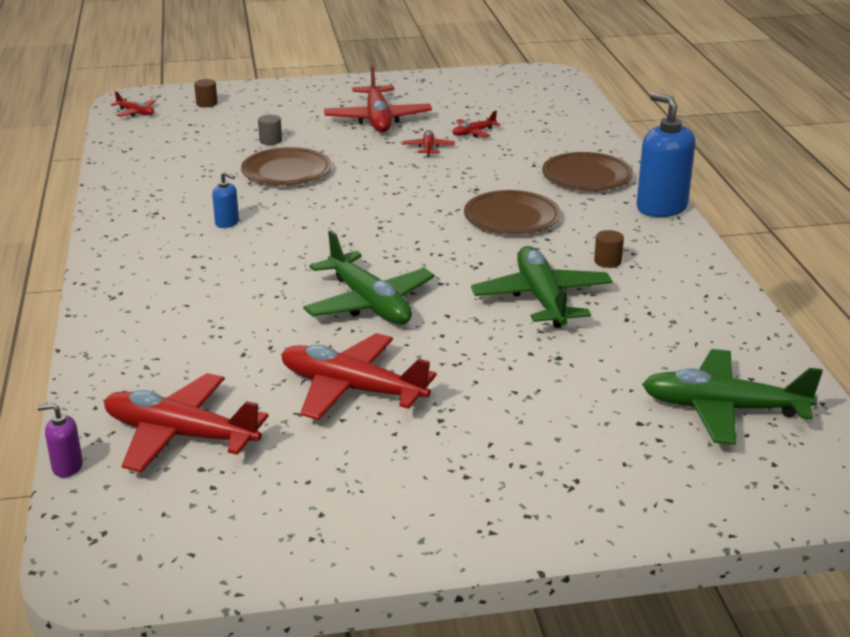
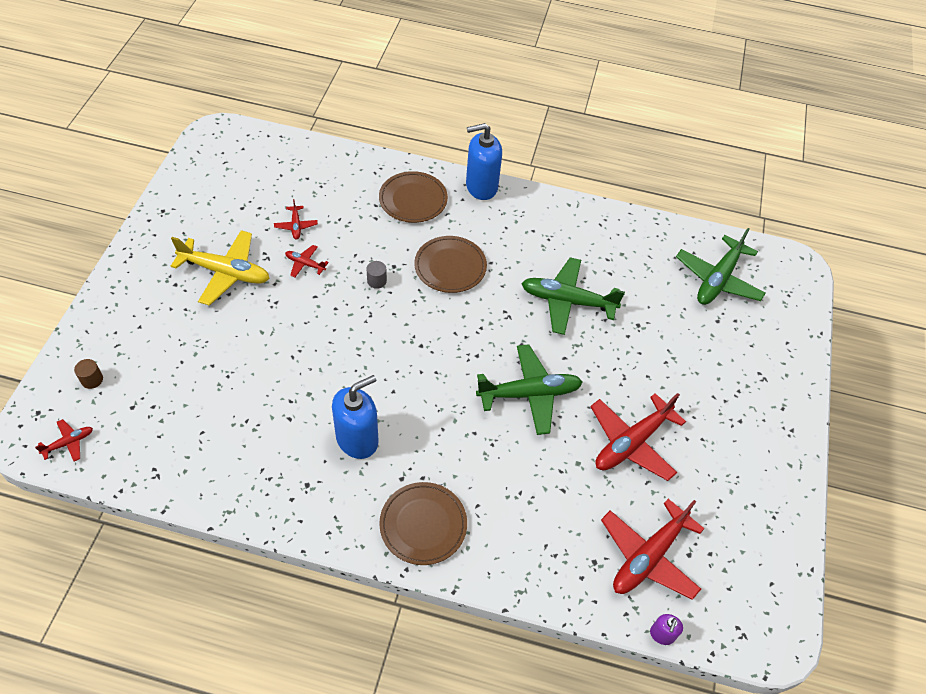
camera: 70 degrees left, 25 degrees up
(227, 223) = (357, 439): blue soap dispenser -> blue soap dispenser, size x2.12
(270, 140) = (215, 359): grey cylinder -> grey cylinder (377, 281)
(286, 171) = (286, 369): brown plate -> brown plate (423, 525)
(378, 119) = (226, 272): red plane -> yellow plane
(607, 261) = (537, 247): brown cylinder -> none

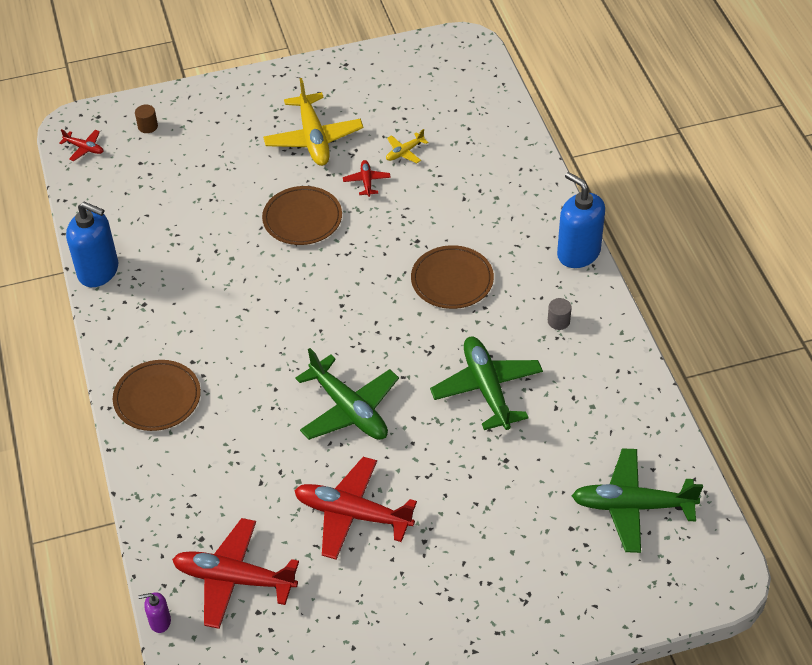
camera: 65 degrees right, 5 degrees down
(296, 226) = (404, 152): red plane -> yellow plane
(357, 439) = (209, 313): blue soap dispenser -> blue soap dispenser (98, 271)
(377, 281) = (389, 238): grey cylinder -> grey cylinder (558, 321)
(413, 200) = (512, 212): brown plate -> brown plate (302, 219)

